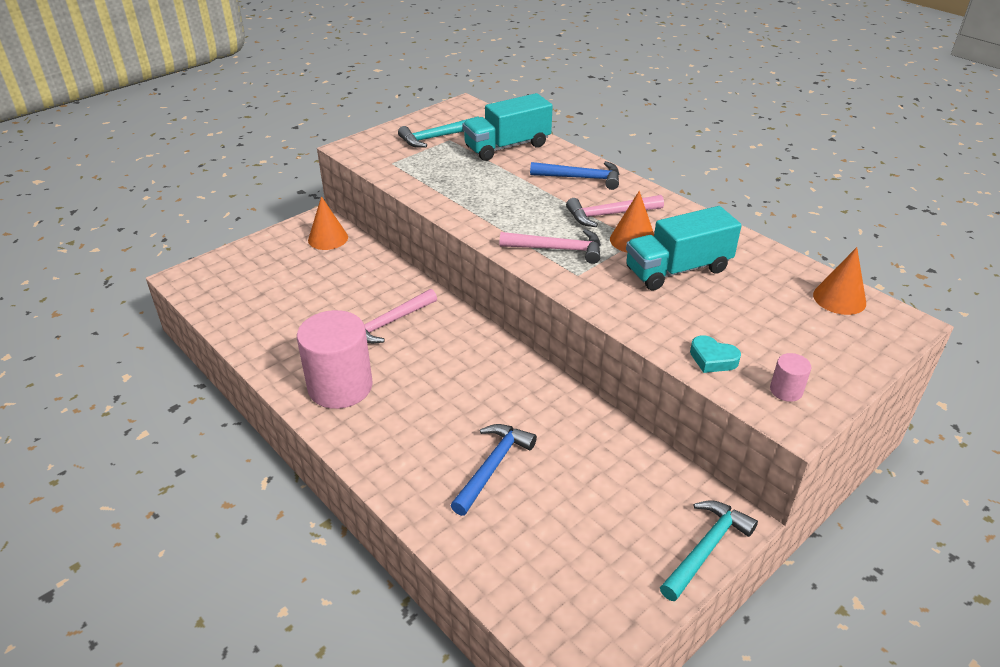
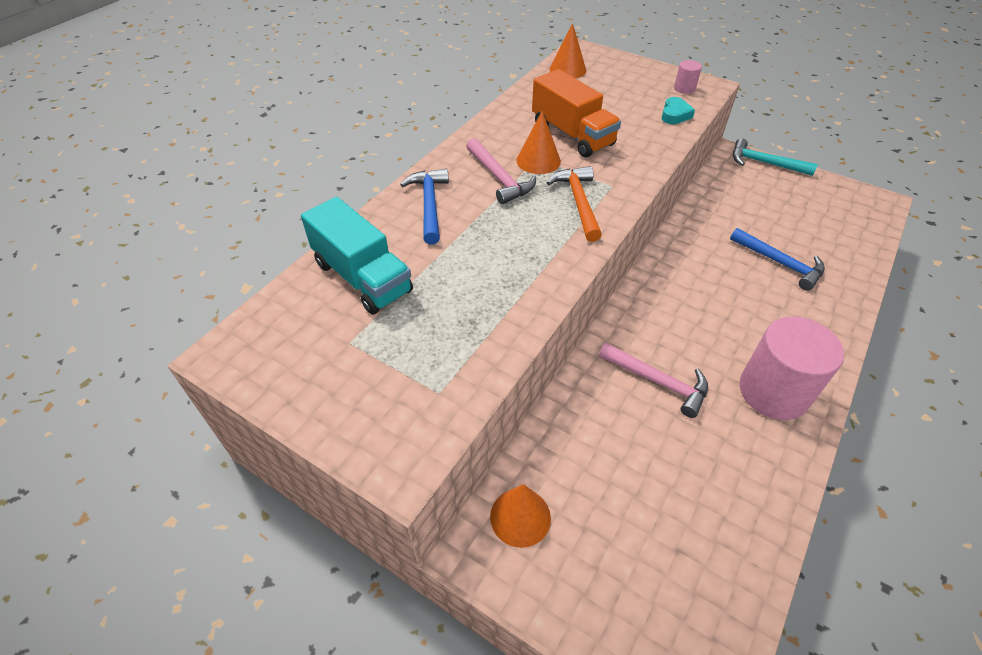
camera: 105 degrees left, 10 degrees up
(436, 137) = (346, 359): turquoise hammer -> none
(492, 466) = (780, 263): blue hammer -> blue hammer turned 150 degrees counterclockwise
(557, 249) = (578, 202): pink hammer -> orange hammer
(677, 270) = (572, 135): turquoise truck -> orange truck

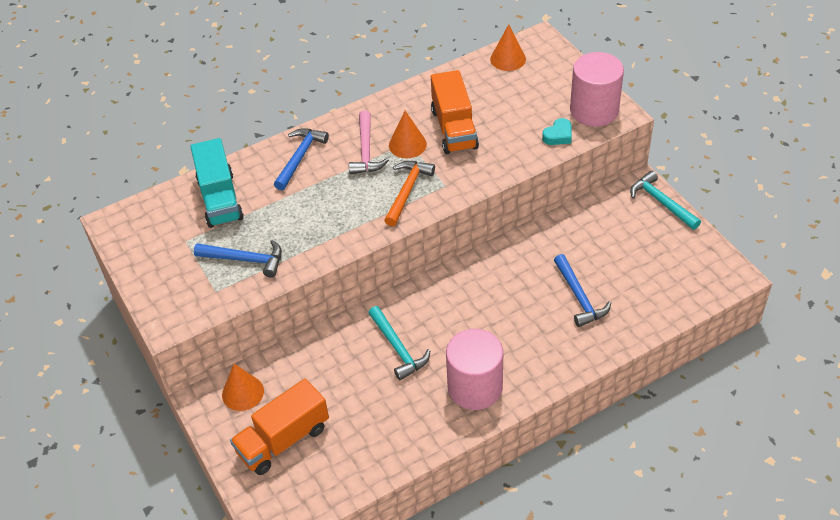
camera: 30 degrees right, 0 degrees up
(450, 337) = (245, 259): none -> blue hammer
(620, 559) = (283, 440): none -> orange truck
(658, 382) = (398, 348): pink hammer -> turquoise hammer
(684, 88) = (594, 110): pink cylinder -> pink cylinder, size x2.35

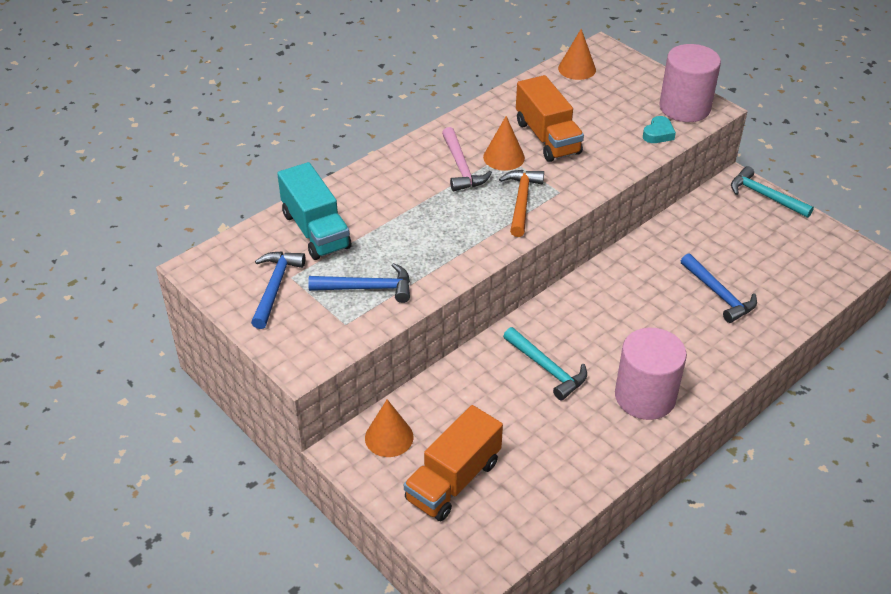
camera: 15 degrees left, 5 degrees down
(300, 157) = (391, 181): blue hammer -> blue hammer (275, 287)

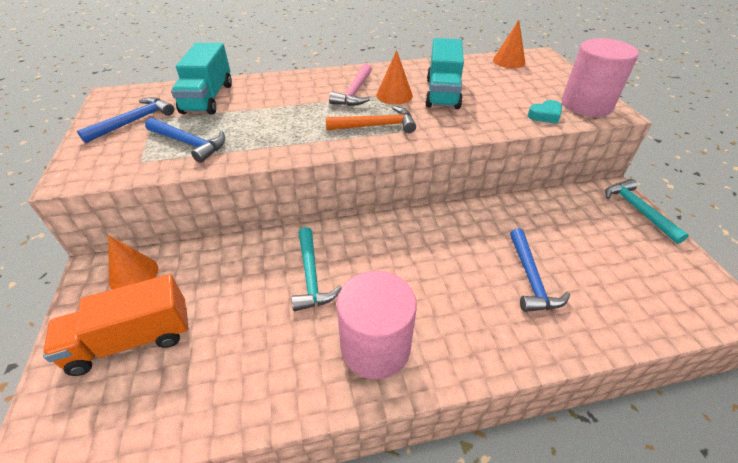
camera: 30 degrees right, 0 degrees up
(521, 201) = (376, 126): orange hammer -> orange hammer turned 45 degrees clockwise
(547, 138) = (442, 93): orange truck -> turquoise truck

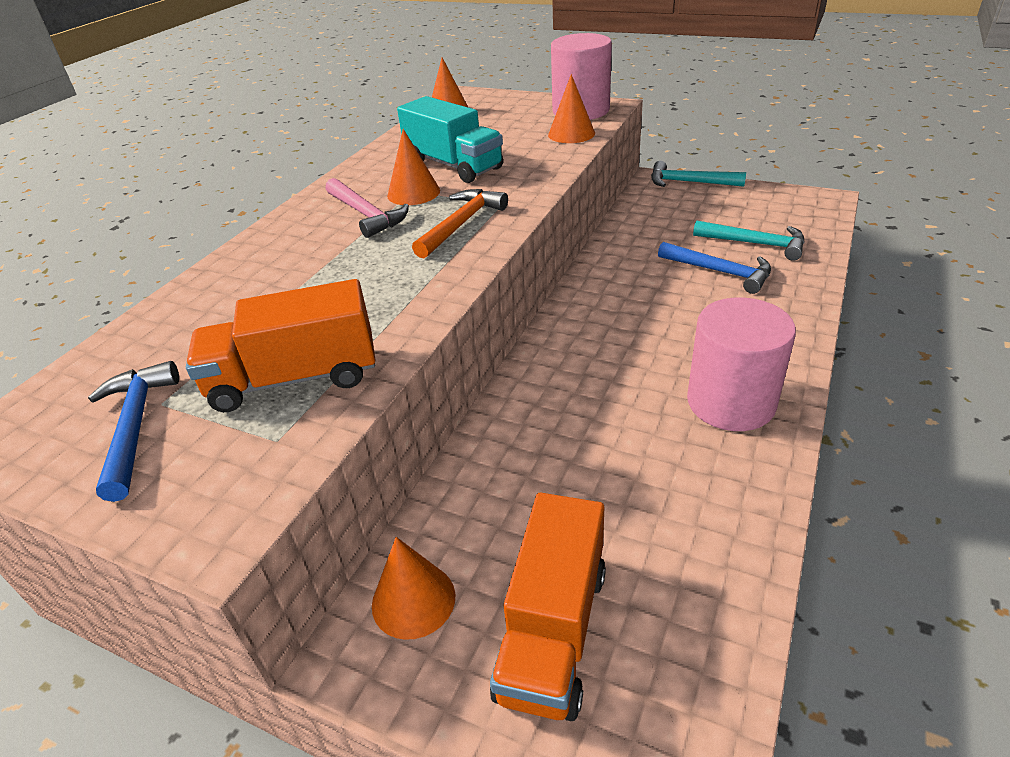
camera: 50 degrees left, 5 degrees down
(189, 143) = (295, 378): blue hammer -> orange truck
(208, 98) = (186, 332): turquoise truck -> none
(311, 276) = (587, 413): turquoise hammer -> turquoise hammer (755, 244)
(545, 115) = (571, 134): turquoise heart -> orange cone

